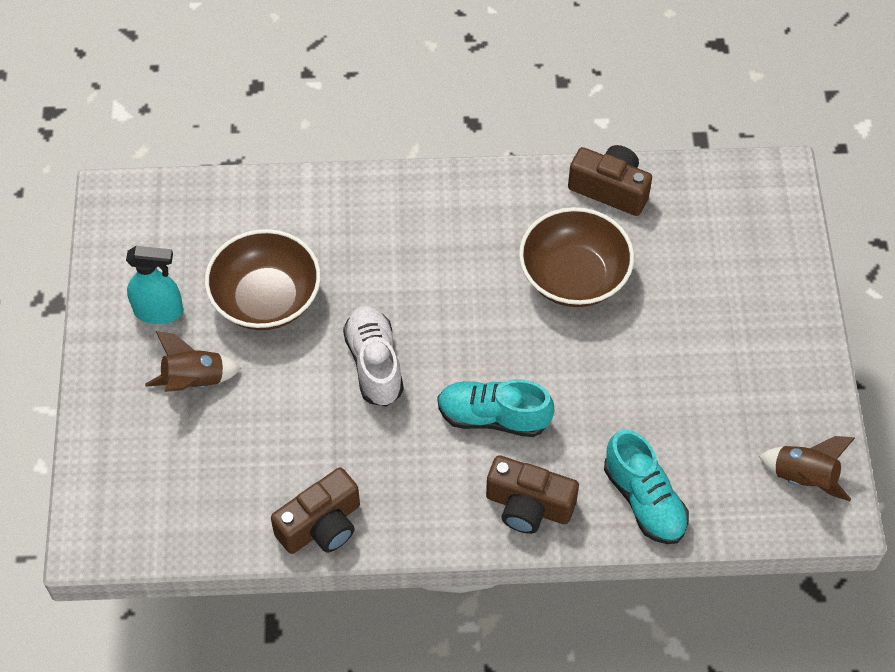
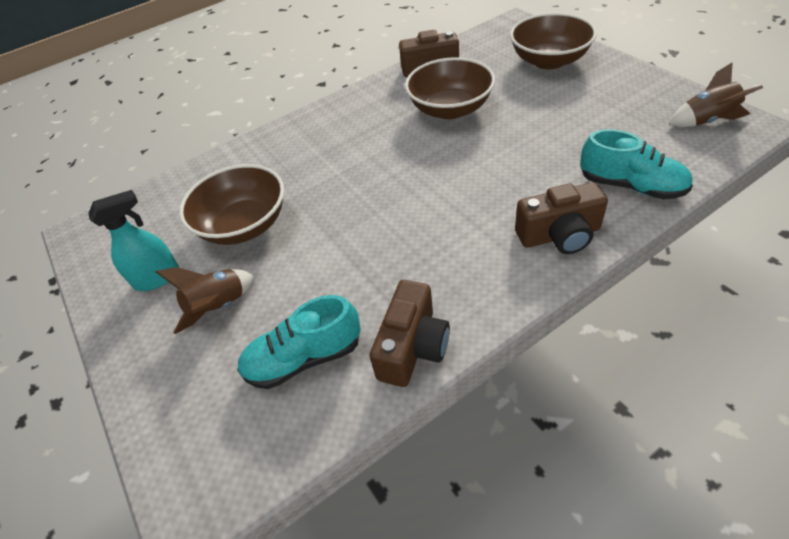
camera: 25 degrees left, 10 degrees down
(374, 364) = (360, 218): white shoe -> none
(493, 417) = (476, 200): turquoise shoe -> turquoise shoe (304, 358)
(747, 276) = (549, 61): none -> brown bowl

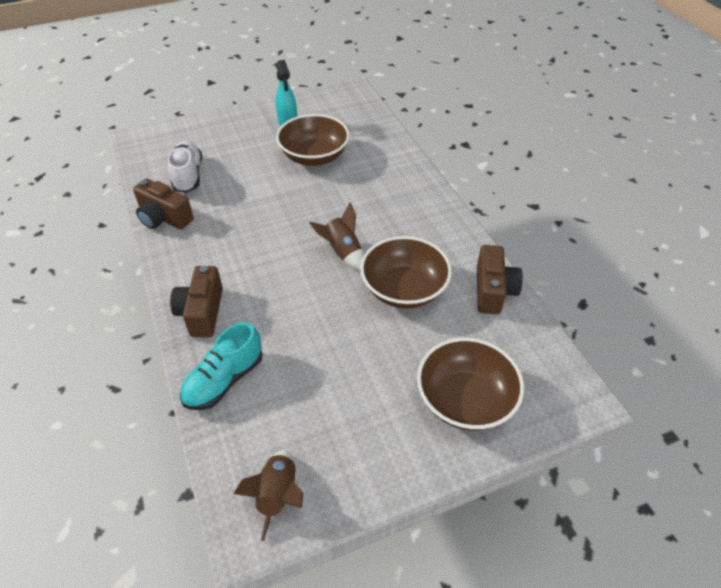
camera: 95 degrees right, 0 degrees up
(219, 307) = (247, 146): brown rocket -> brown rocket (342, 252)
(304, 358) = (188, 176): turquoise shoe -> white shoe

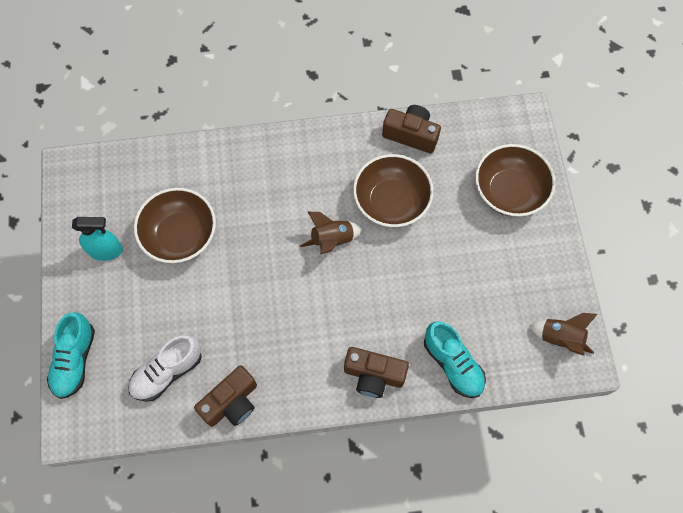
camera: 75 degrees left, 20 degrees up
(188, 176) = (167, 372): white shoe -> white shoe turned 45 degrees counterclockwise
(192, 128) = (75, 360): none -> turquoise shoe

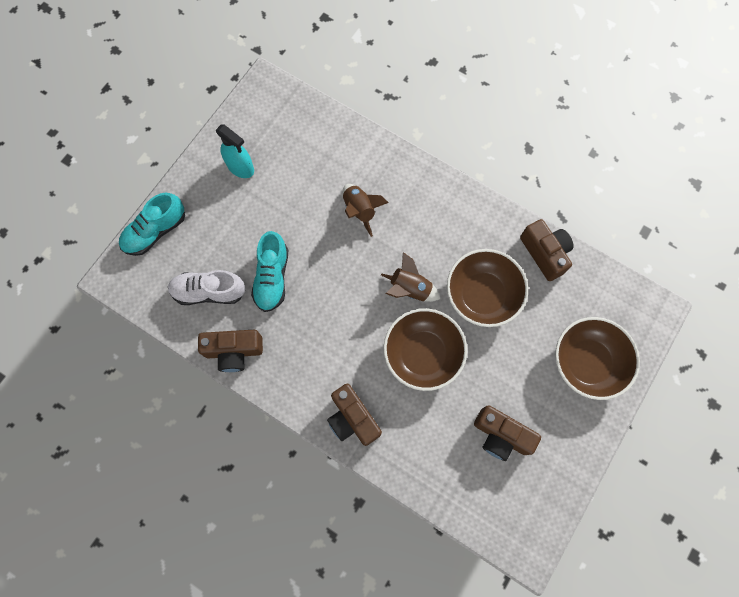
camera: 40 degrees right, 5 degrees up
(180, 235) = (301, 196): brown bowl -> brown bowl (422, 354)
(453, 364) = (420, 461): turquoise shoe -> turquoise shoe (272, 277)
(494, 295) = (501, 435): none -> brown camera
(560, 338) = (525, 514): brown rocket -> brown rocket (360, 210)

